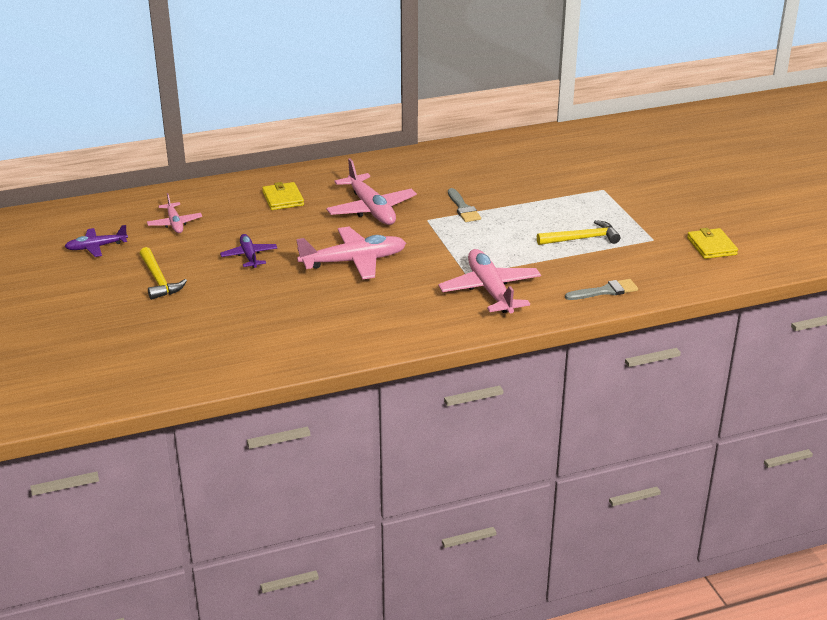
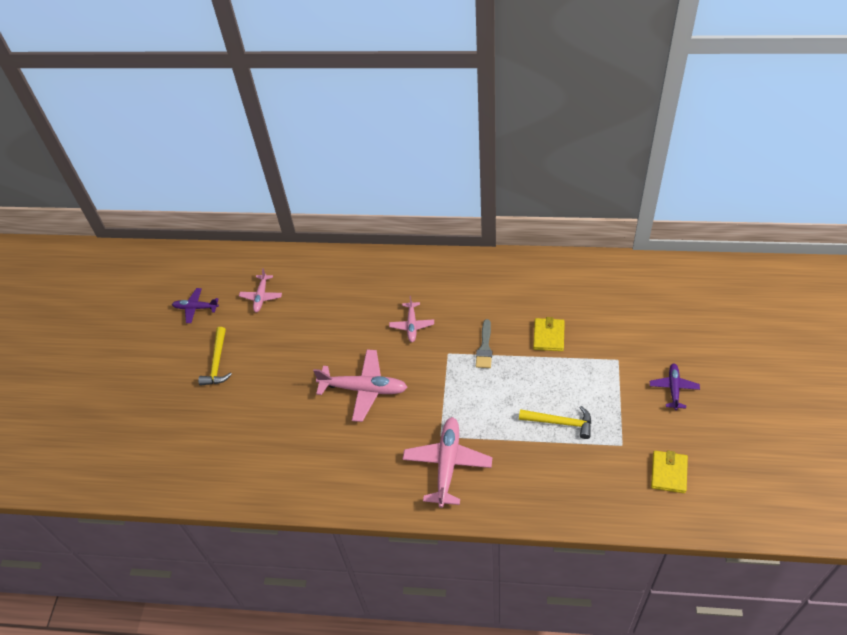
camera: 30 degrees right, 20 degrees up
(249, 256) = (292, 355): purple plane -> purple plane (673, 388)
(283, 199) = (353, 290): yellow wallet -> yellow wallet (548, 336)
(371, 209) = (412, 325): pink plane -> pink plane, size x0.57
(605, 291) = (540, 500): grey brush -> none

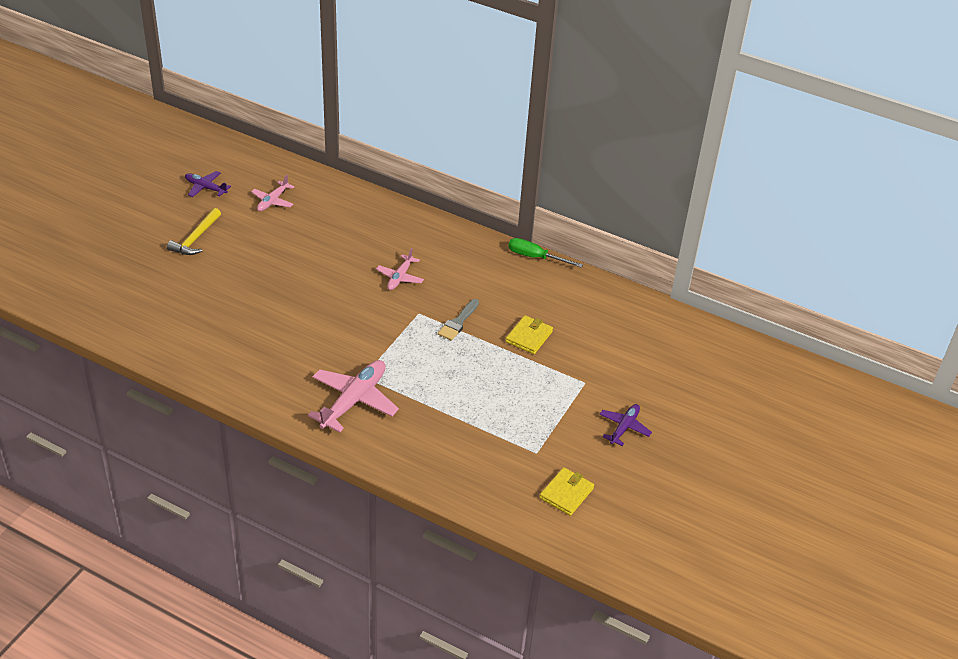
camera: 15 degrees right, 10 degrees down
(363, 389) = (317, 311): pink plane -> none
(507, 258) = (535, 257): none -> green screwdriver
(560, 422) = (488, 411): yellow hammer -> none

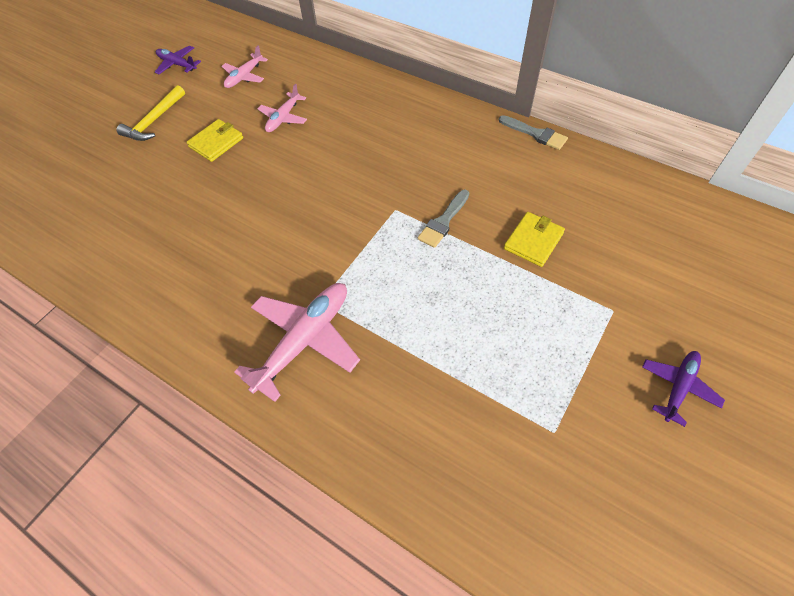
camera: 10 degrees right, 15 degrees up
(400, 277) = (375, 162): pink plane -> pink plane (283, 118)
(535, 257) = (535, 134): green screwdriver -> grey brush
(566, 493) = (605, 513): yellow wallet -> yellow wallet (216, 142)

